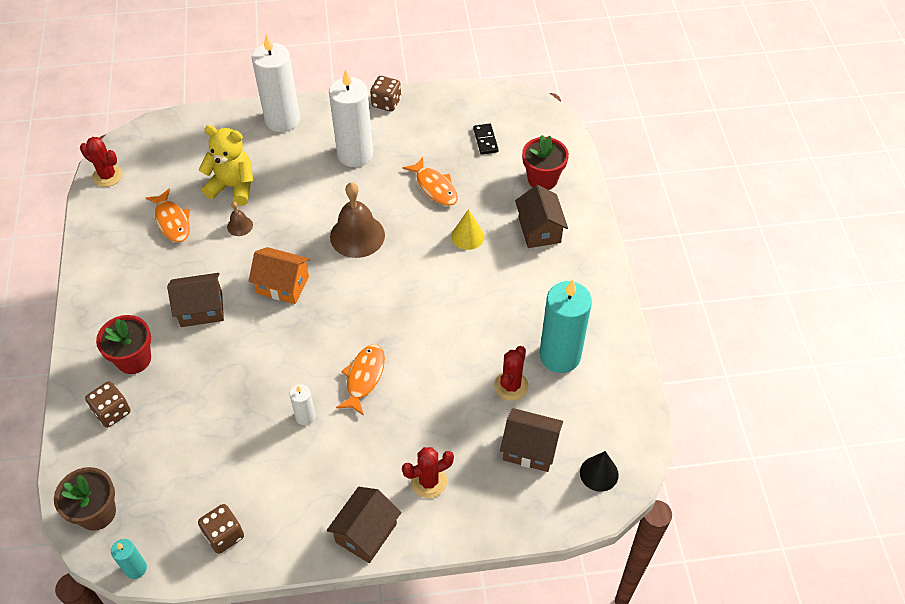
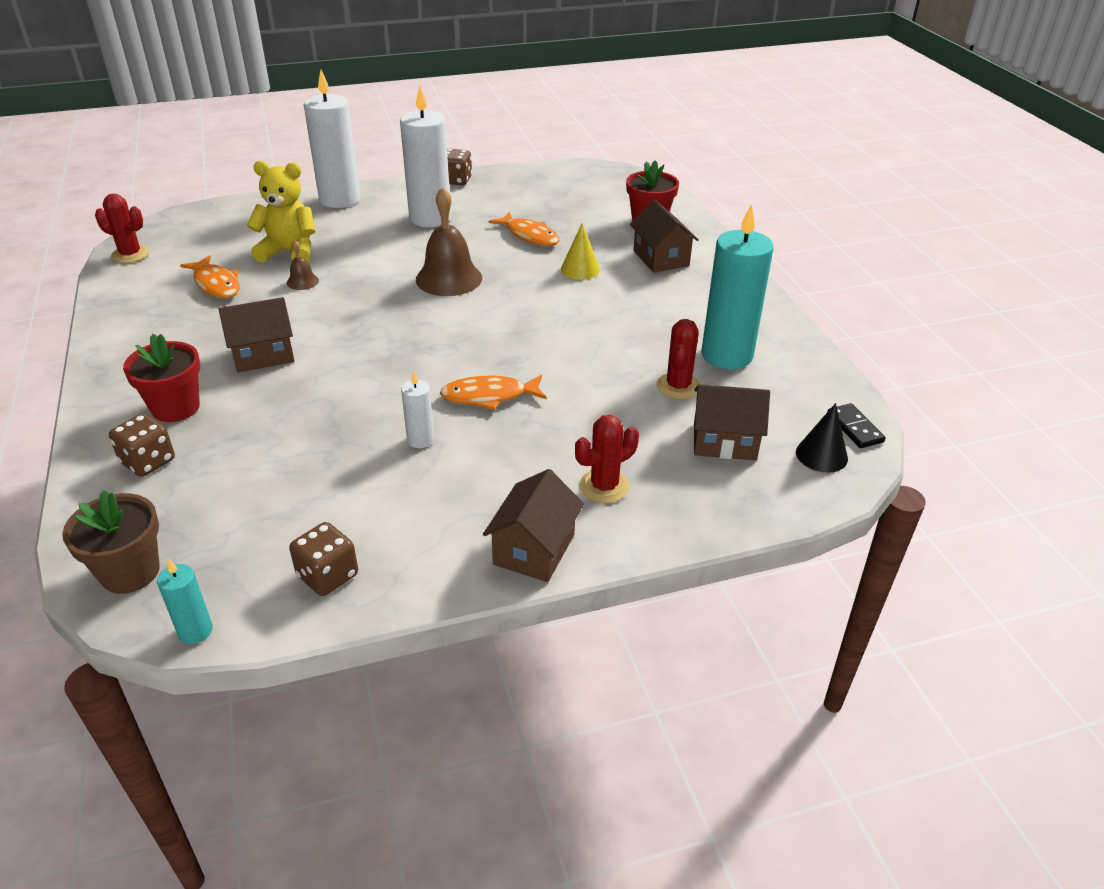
camera: 10 degrees left, 15 degrees down
(283, 285) = (365, 325): orange house -> none
(364, 377) = (489, 396): orange fish -> orange fish turned 105 degrees counterclockwise
(485, 140) = (575, 199): black domino -> black domino (854, 428)

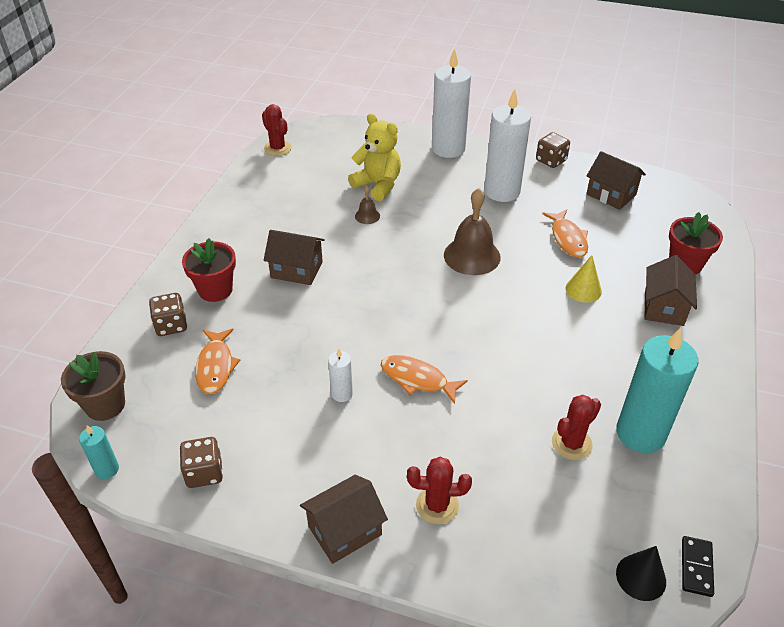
camera: 35 degrees right, 5 degrees up
(216, 284) = (311, 195): orange fish -> orange fish (215, 366)
(724, 441) = (566, 516): brown house -> brown house (611, 194)

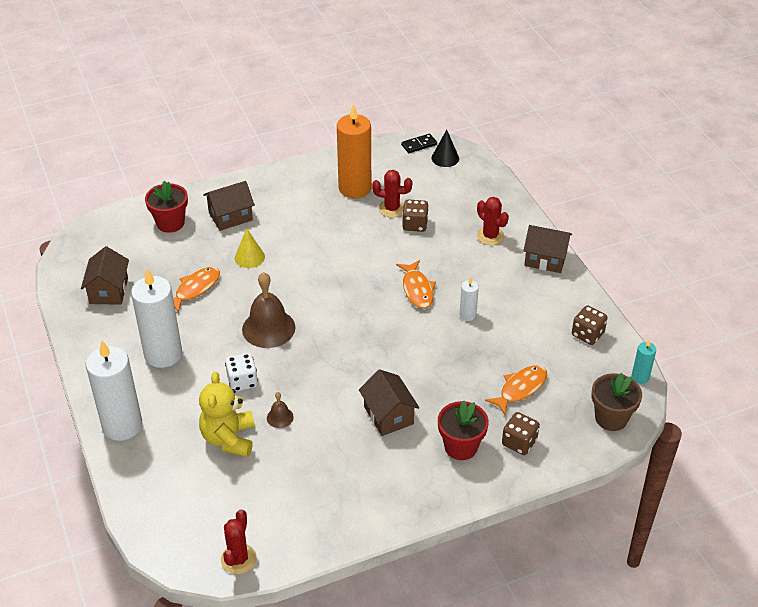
camera: 130 degrees left, 0 degrees up
(426, 215) = (242, 381): none -> white dice
(551, 160) = (83, 347): brown dice -> brown dice (415, 225)
(640, 433) = (355, 188): turquoise candle -> orange candle

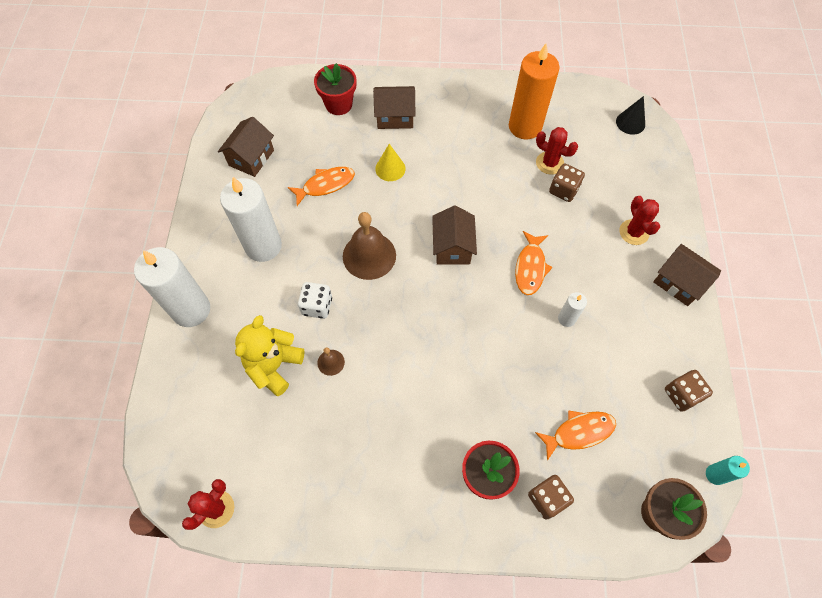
camera: 25 degrees right, 20 degrees up
(388, 415) = (432, 405): brown house -> brown house (452, 247)
(419, 145) = (611, 98): black domino -> none

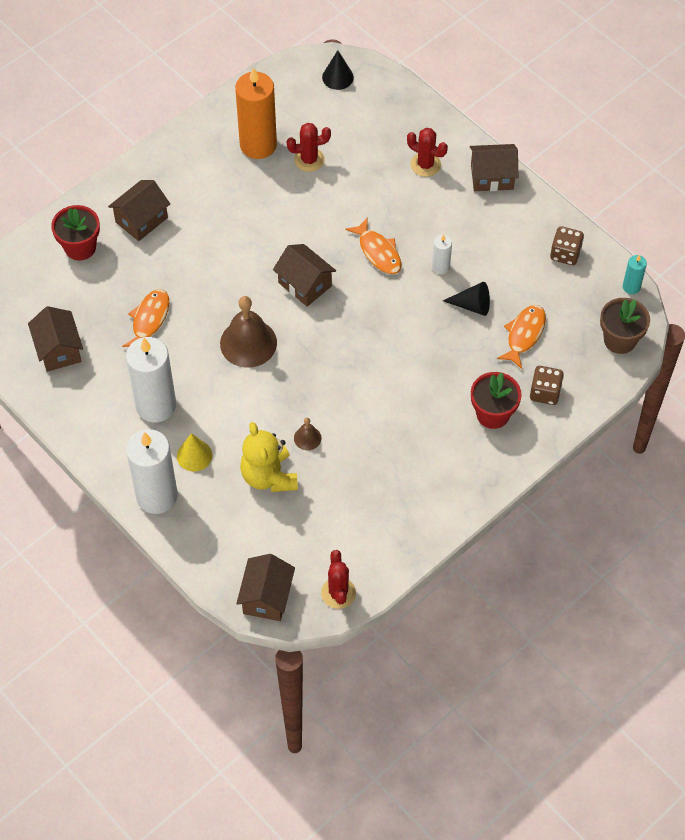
camera: 45 degrees left, 5 degrees down
(168, 459) = (266, 597): none -> brown house
(317, 306) = (251, 411): white dice -> none
(390, 168) = (187, 265): yellow cone -> yellow cone (194, 455)
(560, 370) = (472, 305): none -> black cone
(563, 190) = (342, 173): brown dice -> none

